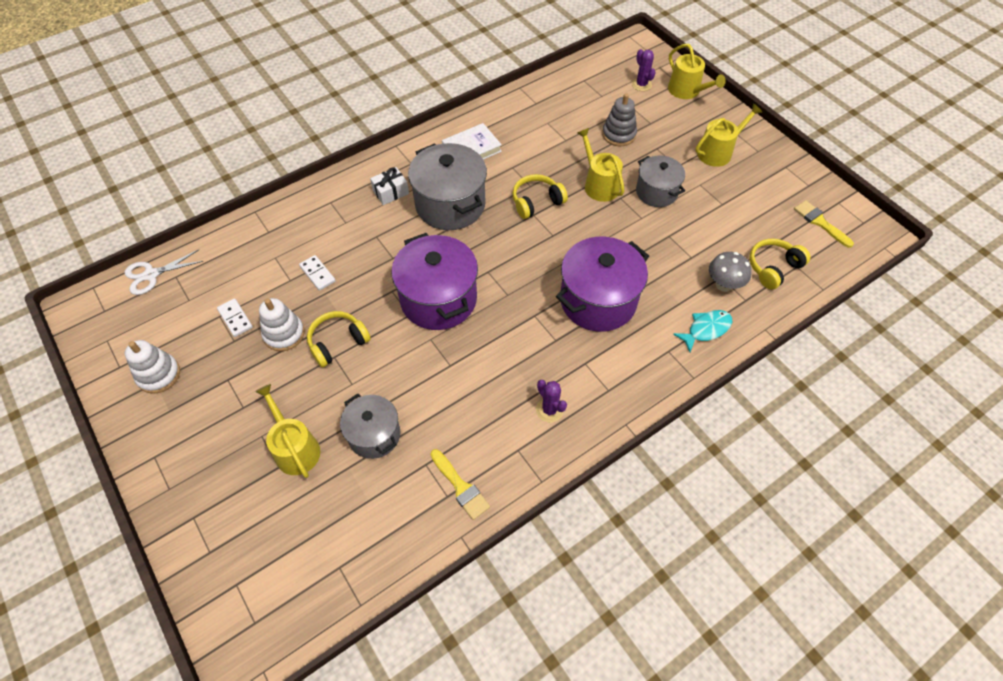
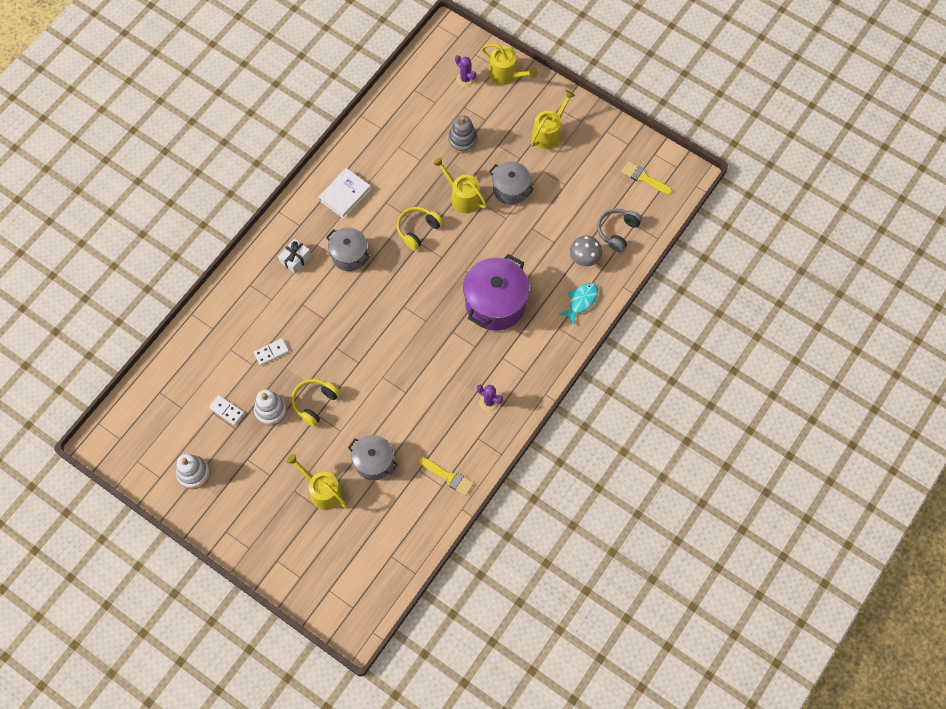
camera: 20 degrees left, 10 degrees up
(151, 275) = (139, 397): white scissors -> none
(317, 274) = (271, 352): white domino -> white domino turned 60 degrees counterclockwise
(438, 299) = (375, 342): purple pot -> none
(450, 205) = (349, 255): grey pot -> grey pot, size x0.61
(773, 268) = (617, 232): yellow headphones -> grey headphones

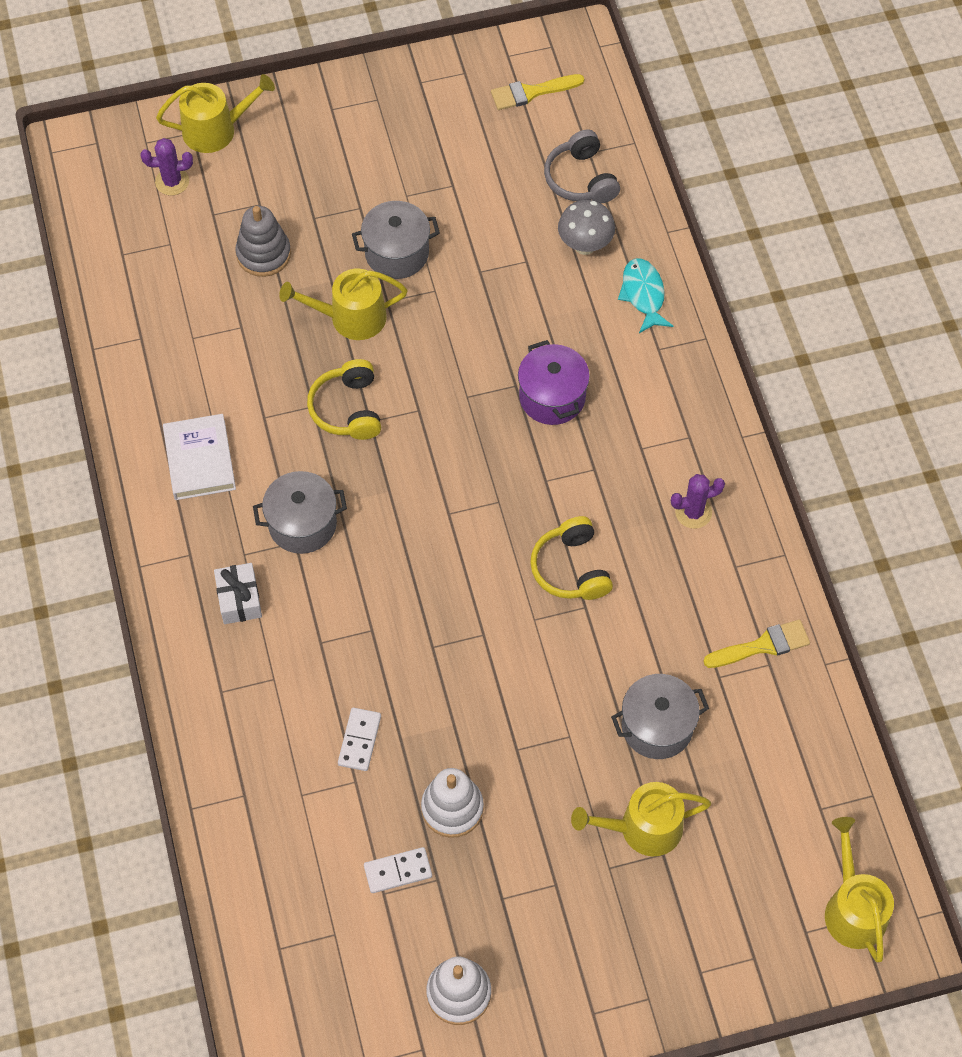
camera: 50 degrees left, 5 degrees down
(315, 403) = (495, 739): yellow headphones -> yellow headphones (571, 568)
(495, 303) = (552, 397): purple pot -> purple pot, size x0.61
(549, 133) = (356, 147): yellow watering can -> yellow watering can (853, 908)

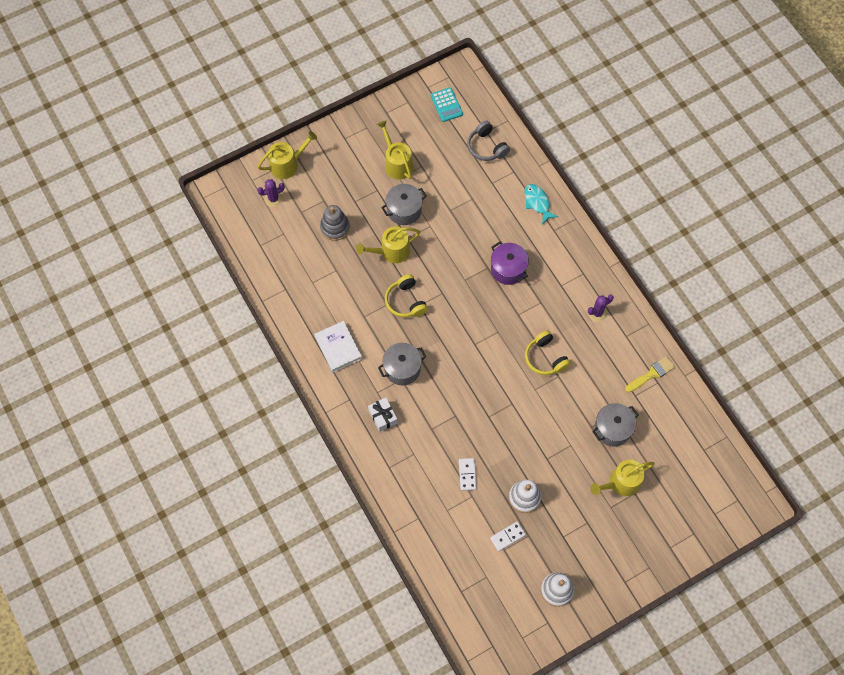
camera: 15 degrees left, 5 degrees up
(531, 92) = (446, 105): yellow brush -> turquoise calculator
(585, 245) = (499, 183): grey mushroom -> none
(853, 908) = (734, 496): yellow watering can -> yellow watering can (397, 163)

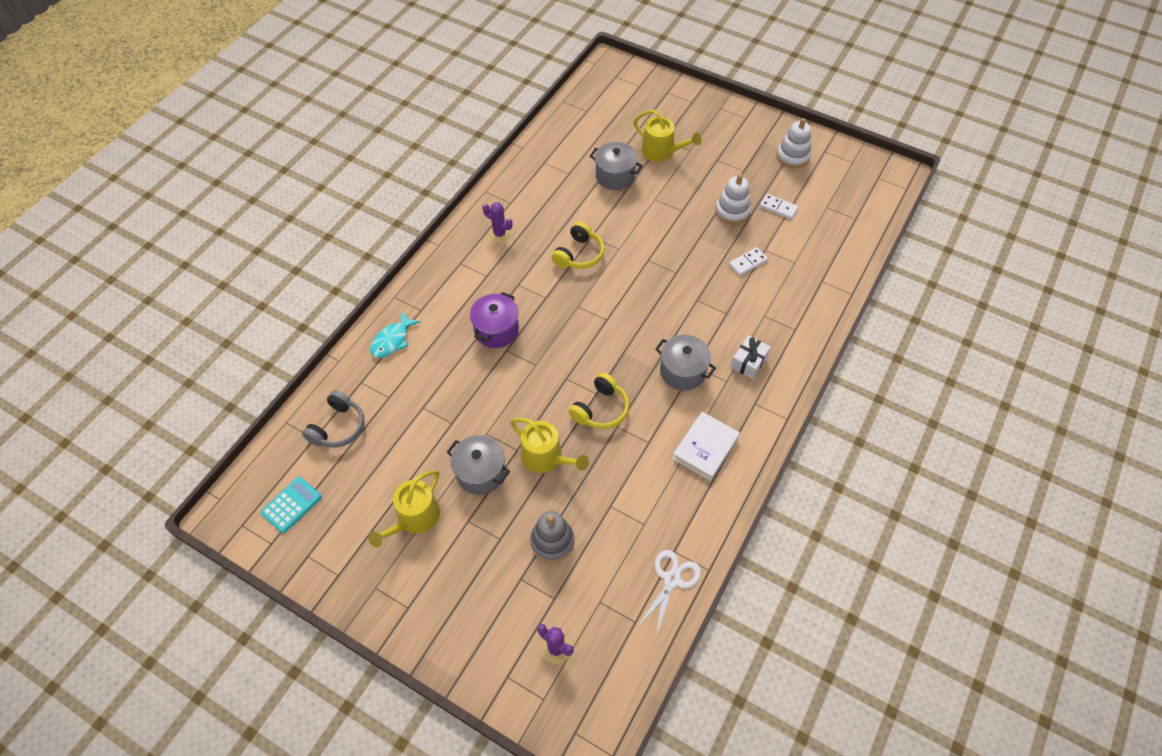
camera: 120 degrees left, 10 degrees down
(270, 278) = (672, 580): none -> white scissors
(287, 164) = (491, 663): yellow watering can -> none
(651, 374) = (538, 170): yellow brush -> none

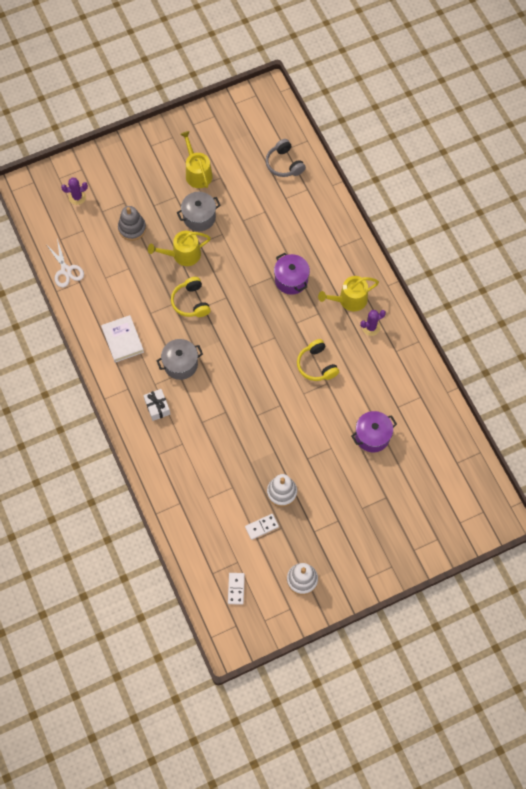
camera: 125 degrees right, 10 degrees up
(291, 505) = (250, 121): turquoise calculator -> none
(392, 340) = (326, 220): turquoise fish -> none
(615, 176) = (372, 436): grey pot -> purple pot
(661, 152) = (374, 486): yellow watering can -> yellow watering can (349, 300)
(747, 263) = (230, 467): white domino -> white domino (236, 589)

